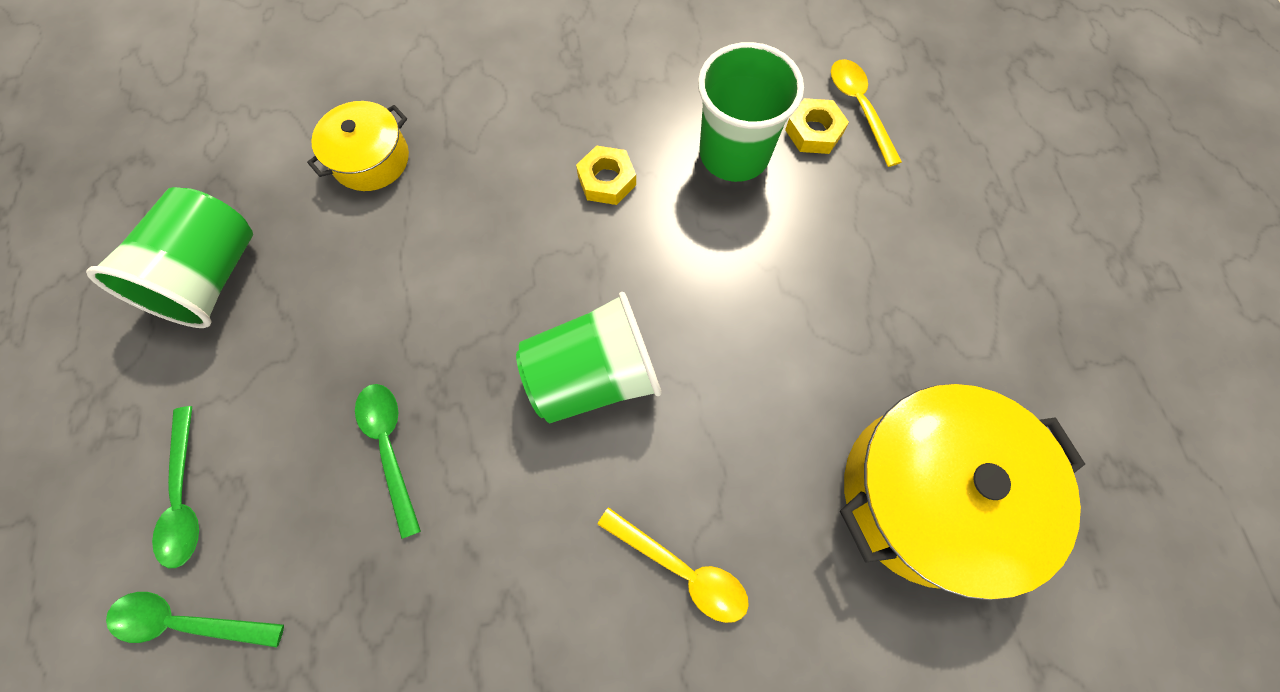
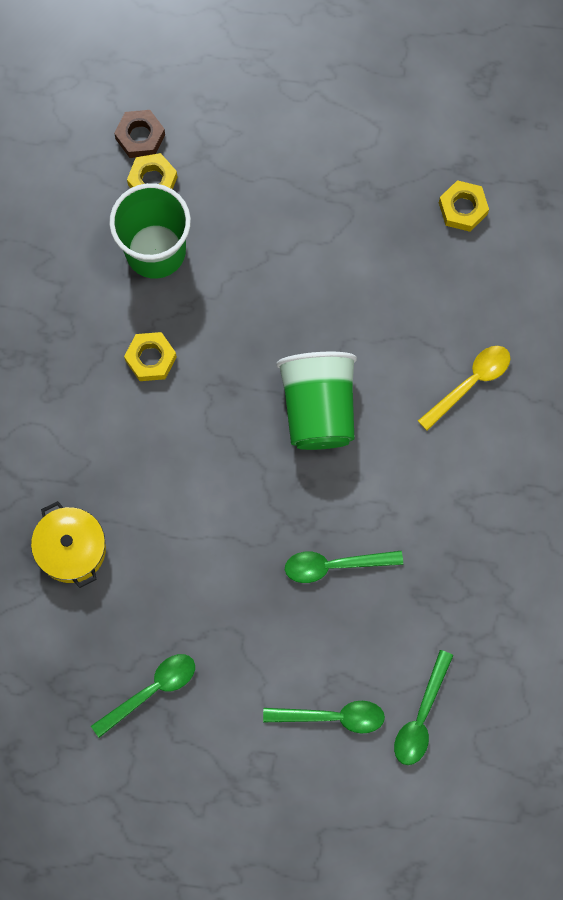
camera: 75 degrees left, 5 degrees up
(212, 277) = (151, 691): green cup -> green spoon
(859, 108) = (140, 136): yellow spoon -> brown nut
(929, 494) = (463, 208): yellow pot -> yellow nut

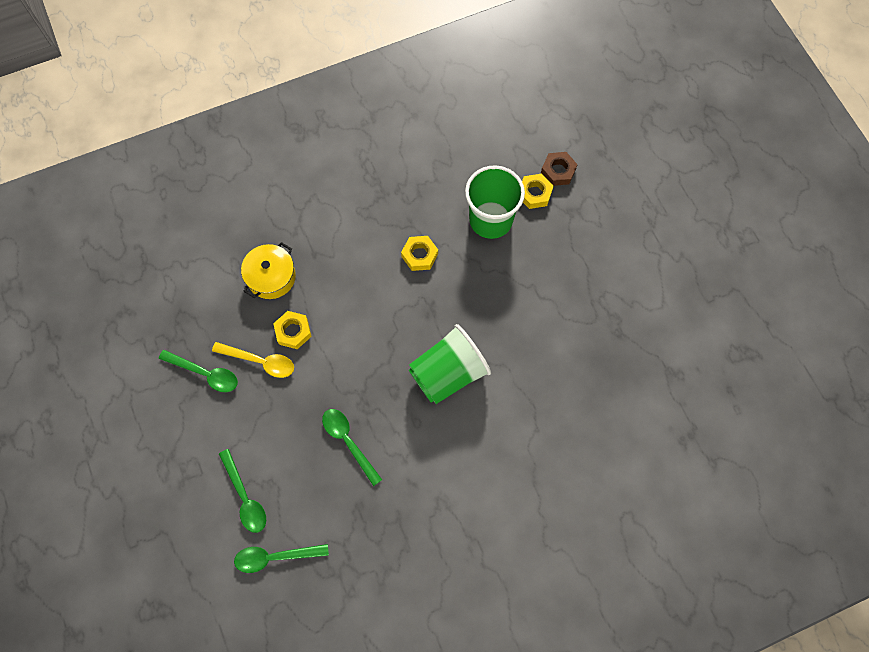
camera: 60 degrees right, 5 degrees down
(463, 208) = (643, 390): yellow nut -> yellow nut (293, 331)
(470, 383) = (525, 462): yellow spoon -> yellow spoon (260, 361)

